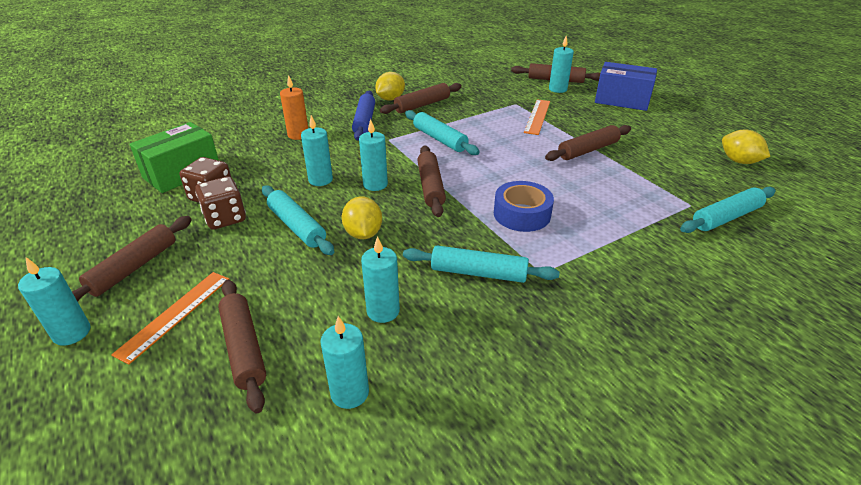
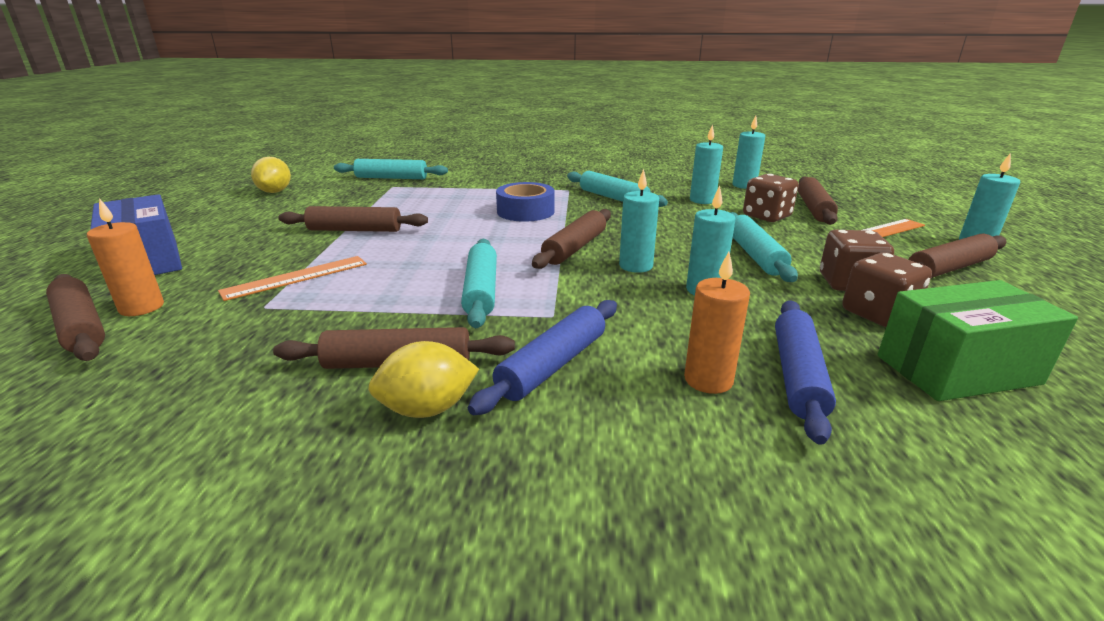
camera: 145 degrees left, 10 degrees down
(260, 148) = (798, 376): none -> blue rolling pin
(299, 300) = (766, 216): none -> brown dice
(363, 234) = (686, 234): yellow lemon -> none
(557, 89) = (142, 307): turquoise candle -> orange candle

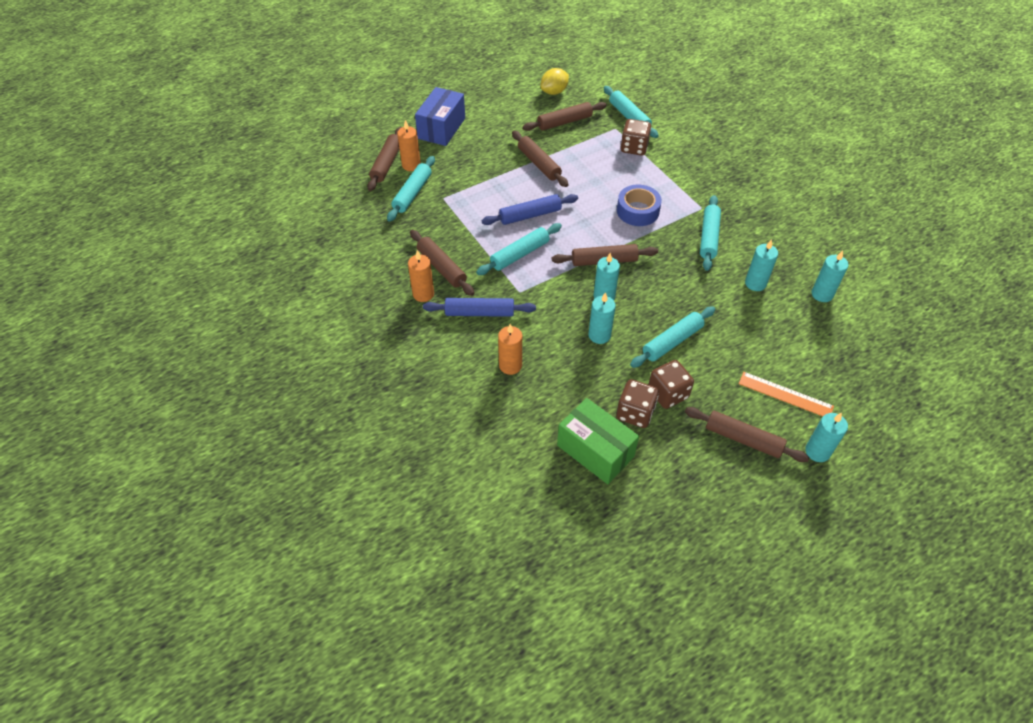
camera: 55 degrees right, 25 degrees up
(194, 328) = (412, 193): none -> turquoise rolling pin
(296, 277) = (473, 186): orange ruler -> none
(427, 409) = (423, 294): yellow lemon -> orange candle
(766, 216) = (756, 327): brown dice -> brown dice (634, 148)
(798, 376) = (539, 394): blue rolling pin -> blue rolling pin (530, 215)
(813, 208) = (804, 349): brown rolling pin -> brown rolling pin (564, 122)

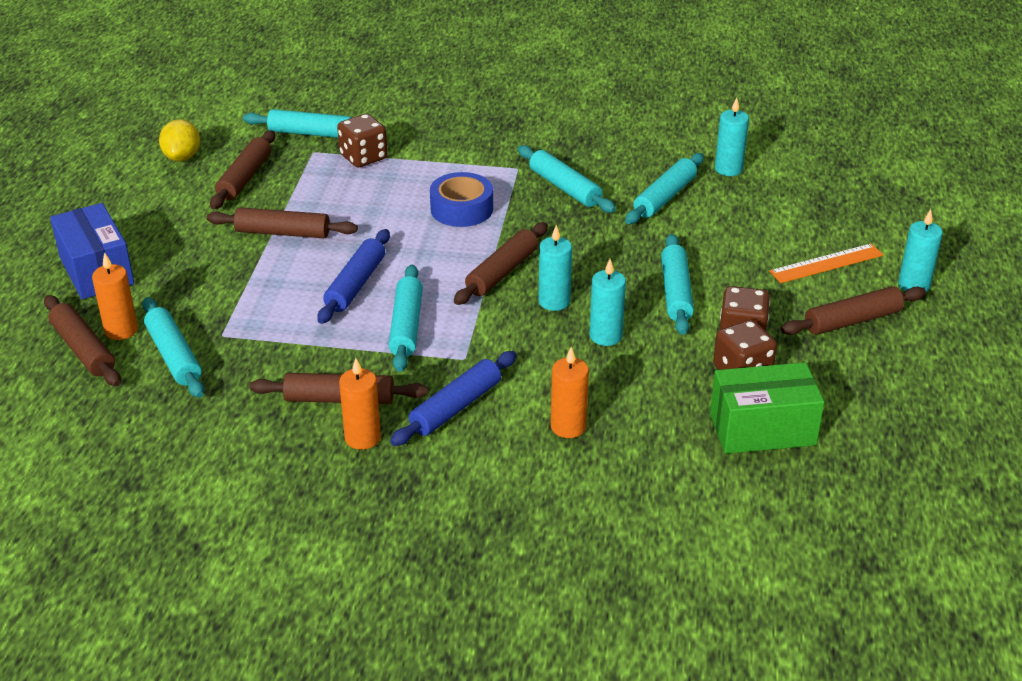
camera: 50 degrees left, 15 degrees down
(755, 283) = (665, 197): turquoise candle -> turquoise rolling pin

